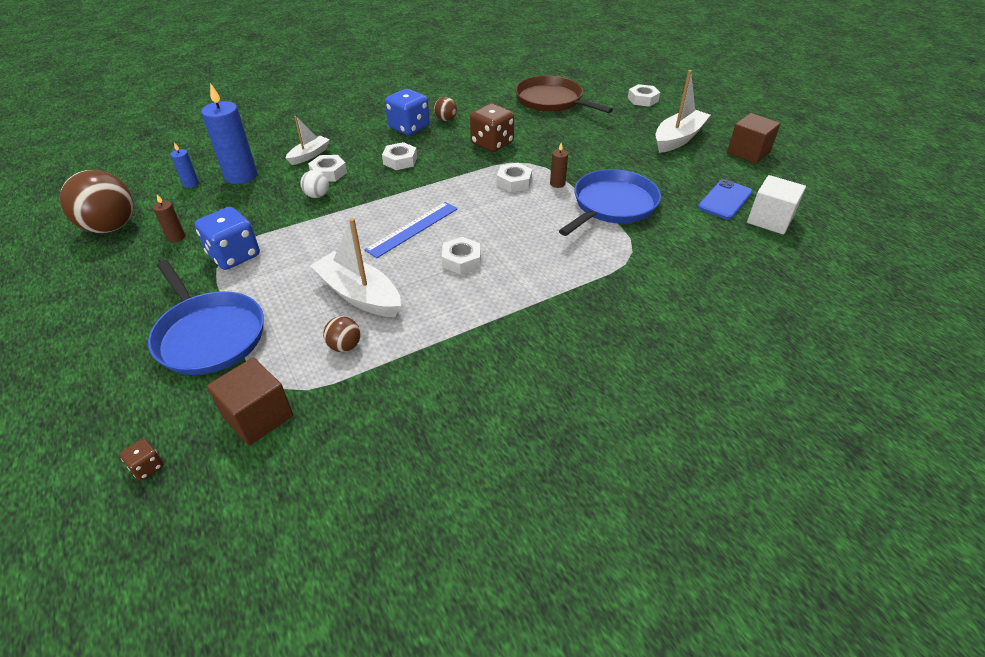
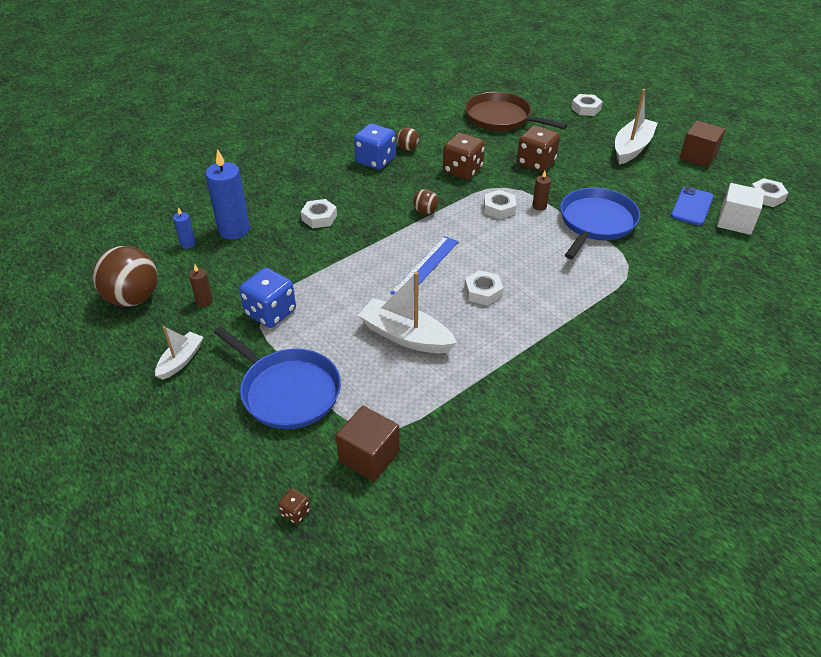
camera: 10 degrees left, 0 degrees up
(309, 155) = (291, 201): white boat -> white boat (181, 360)
(317, 195) = (320, 243): white ball -> none
(345, 346) = (415, 385): brown ball -> brown ball (425, 211)
(400, 160) = (382, 197): white nut -> white nut (766, 197)
(570, 143) = (536, 163): none -> brown dice

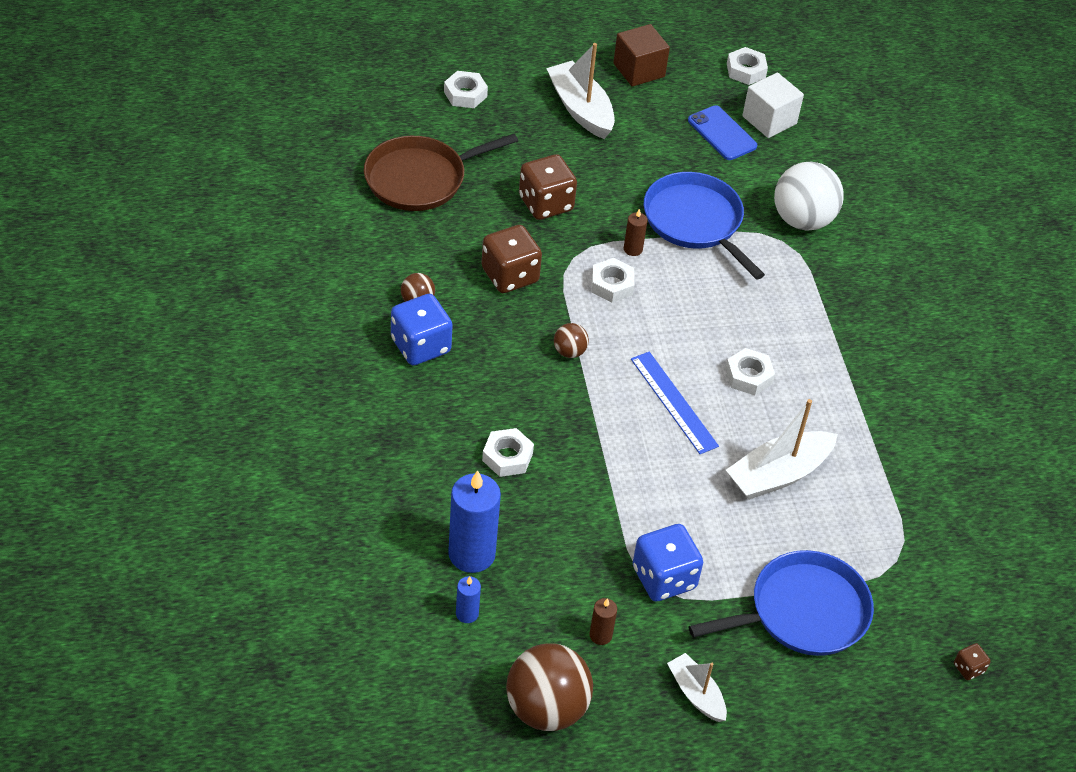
camera: 65 degrees left, 5 degrees up
(369, 456) = (929, 581): brown cube -> none
(660, 268) = (802, 220): none -> white ball

